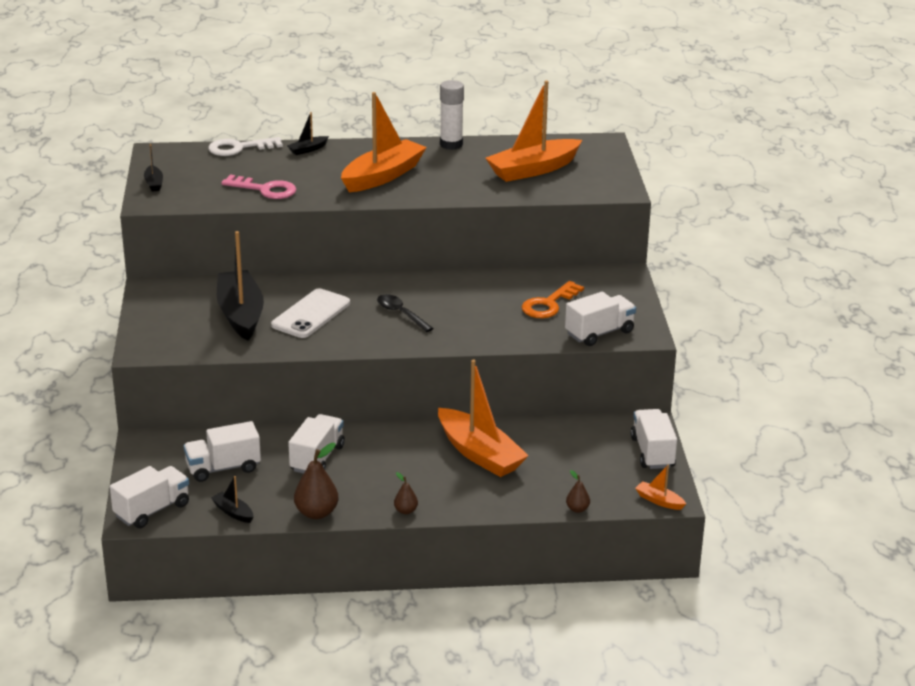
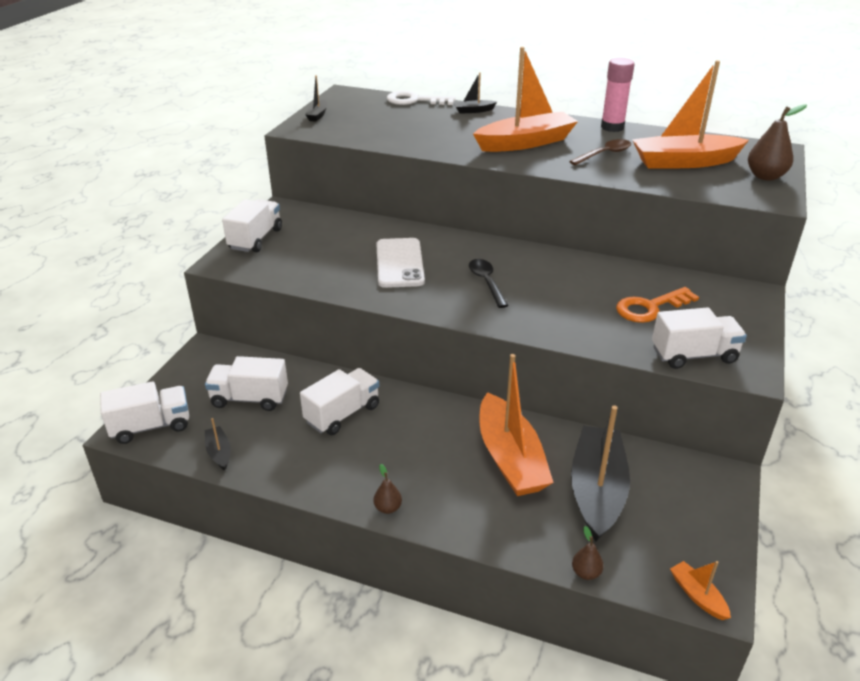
camera: 25 degrees right, 5 degrees up
(240, 314) = (336, 249): black boat -> black boat (597, 491)
(265, 189) = (407, 135): pink key -> none
(311, 314) = (399, 263): white phone -> white phone turned 60 degrees counterclockwise
(316, 513) = (296, 480): brown pear -> brown pear (765, 176)
(451, 144) = (612, 127): white glue stick -> pink glue stick
(461, 174) = (604, 154): none -> brown spoon
(652, 452) = (715, 518): white truck -> white truck (255, 239)

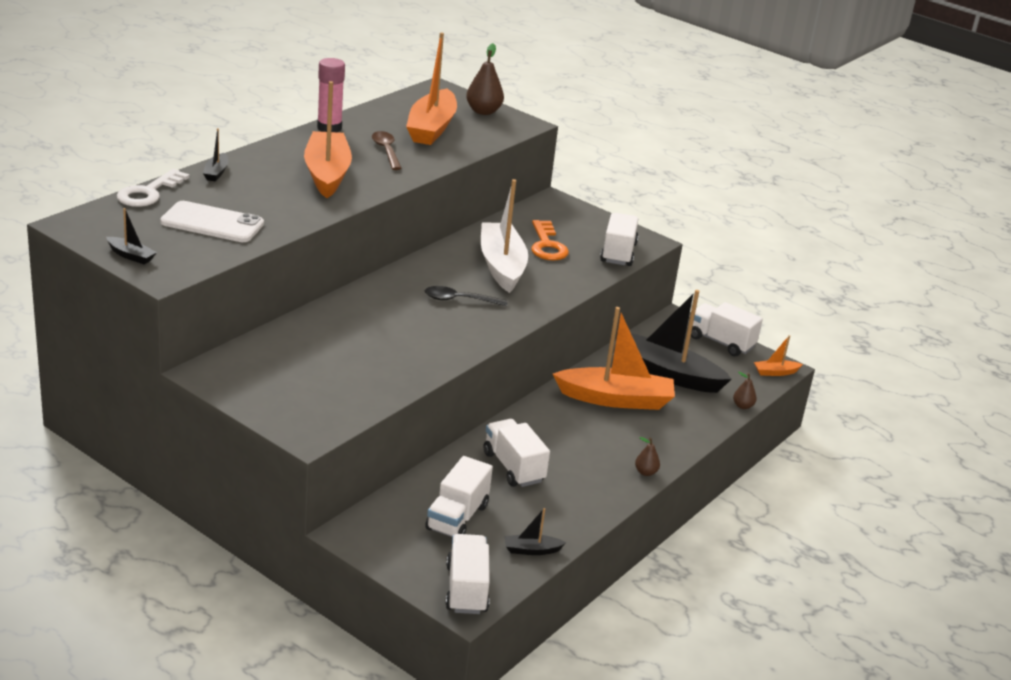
camera: 75 degrees left, 5 degrees down
(255, 239) = (268, 404): white truck -> white truck (721, 342)
(399, 263) = (391, 332): white phone -> white phone (212, 223)
(575, 291) = (501, 266): none -> white boat

